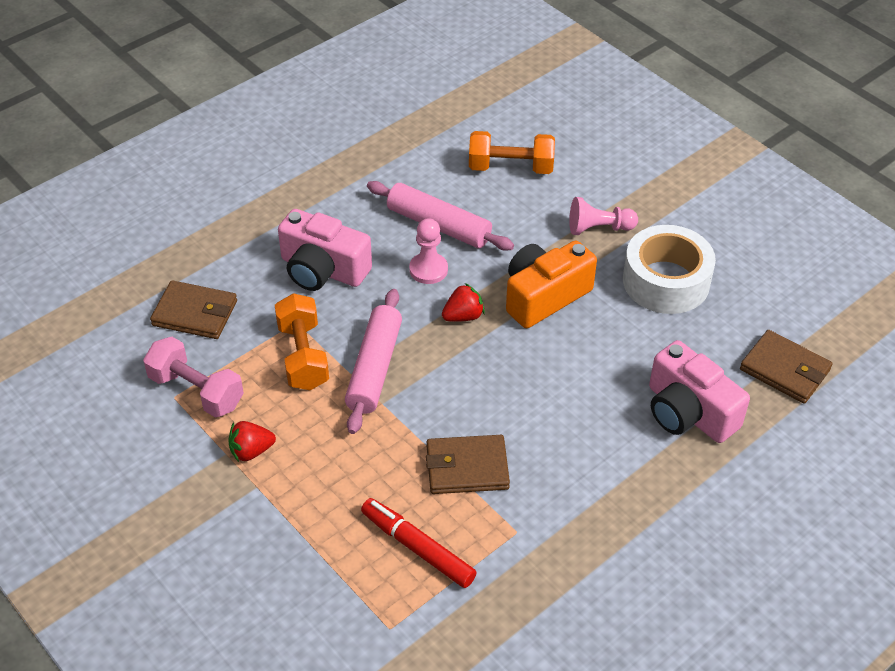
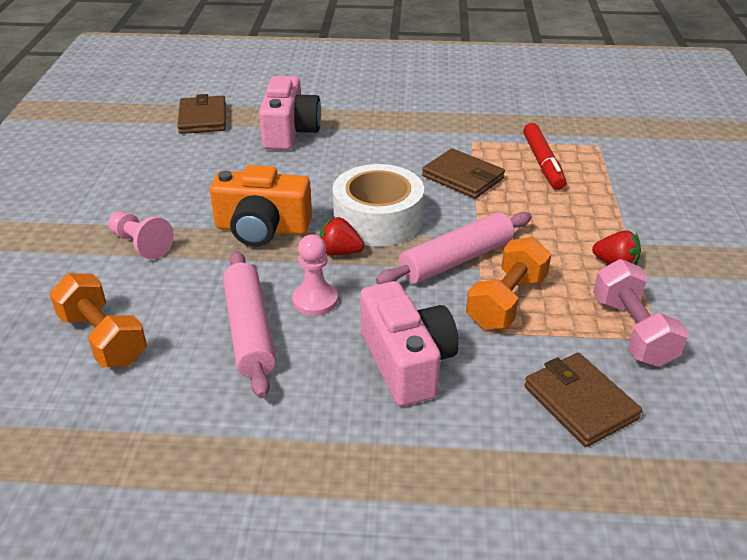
camera: 135 degrees left, 10 degrees down
(666, 281) = (170, 188): white tape -> white tape (378, 219)

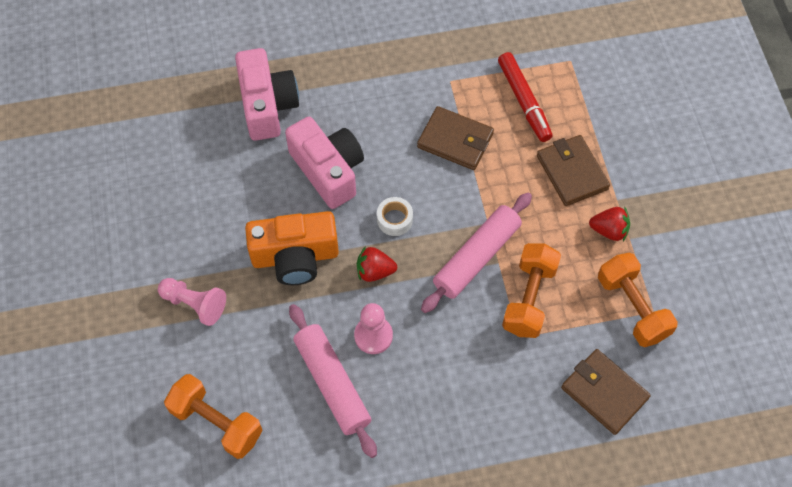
camera: 15 degrees left, 25 degrees up
(203, 118) = (169, 102): brown wallet -> brown wallet (572, 172)
(378, 219) = (394, 220): white tape -> white tape, size x0.44
(406, 362) = (467, 385): pink camera -> pink camera (328, 170)
(632, 331) = (632, 307): pink dumbbell -> orange dumbbell

